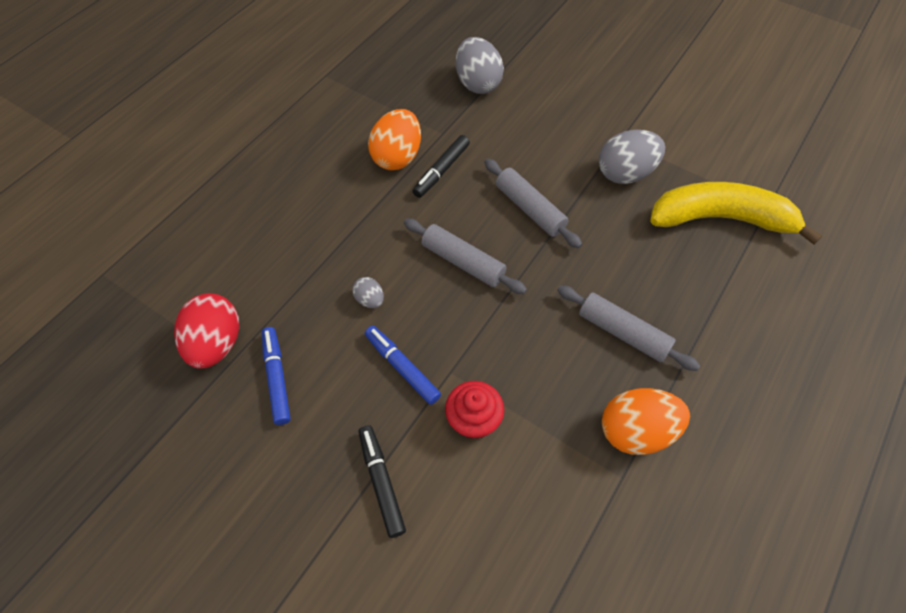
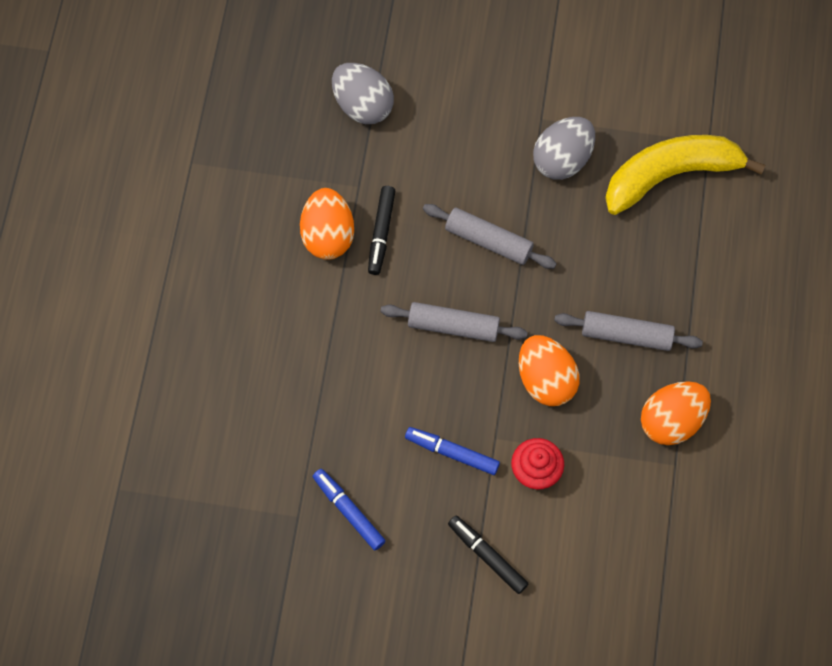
camera: 25 degrees left, 10 degrees up
(216, 344) = (274, 505): red egg -> none
(370, 300) = (388, 402): grey egg -> none
(525, 340) = (545, 380): none -> orange egg

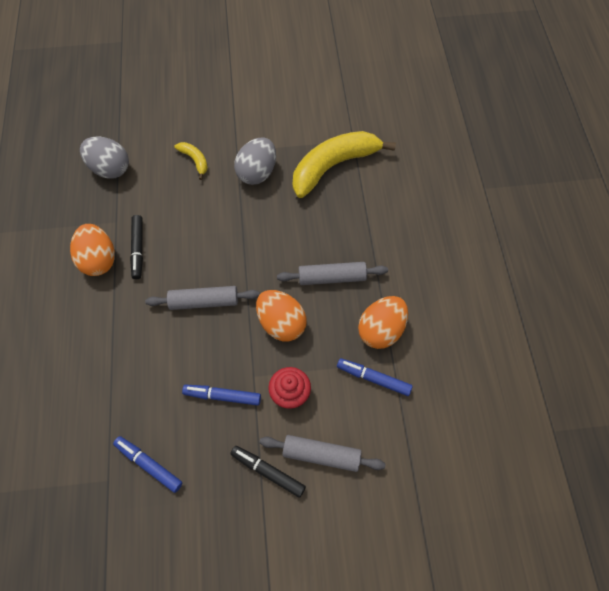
camera: 15 degrees left, 5 degrees down
(480, 120) = (195, 160): none -> yellow banana
(488, 240) = (217, 236): grey rolling pin -> grey rolling pin (321, 455)
(644, 479) = (373, 378): none -> blue marker

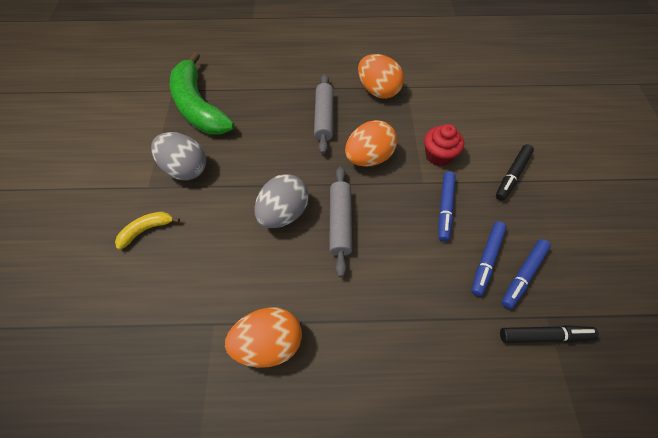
camera: 85 degrees left, 5 degrees down
(110, 169) = (122, 336): grey egg -> grey egg (283, 213)
(138, 249) = (261, 294): black marker -> black marker (544, 336)
(321, 455) = (491, 138): grey rolling pin -> none
(333, 166) = (198, 107): yellow banana -> green banana
(373, 378) = (422, 100): blue marker -> blue marker (486, 260)

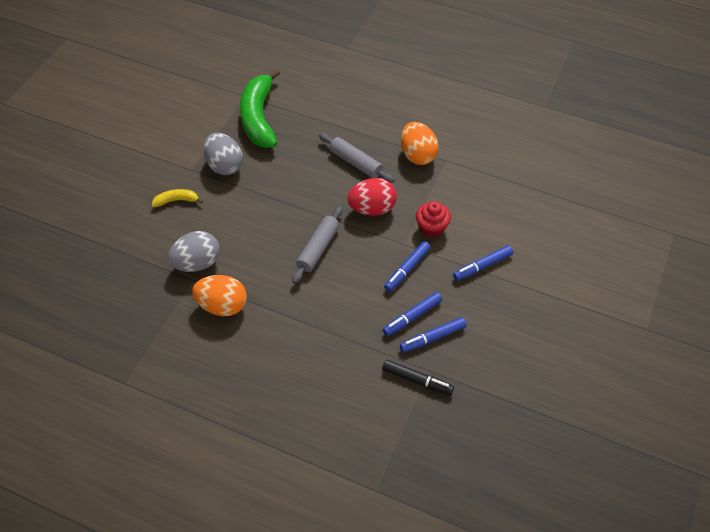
camera: 25 degrees right, 5 degrees down
(283, 213) = (280, 226): grey egg -> grey egg (197, 263)
(324, 118) = (356, 163): grey rolling pin -> grey rolling pin turned 75 degrees counterclockwise
(369, 158) = (372, 209): orange egg -> red egg
(512, 175) = (482, 266): black marker -> blue marker

